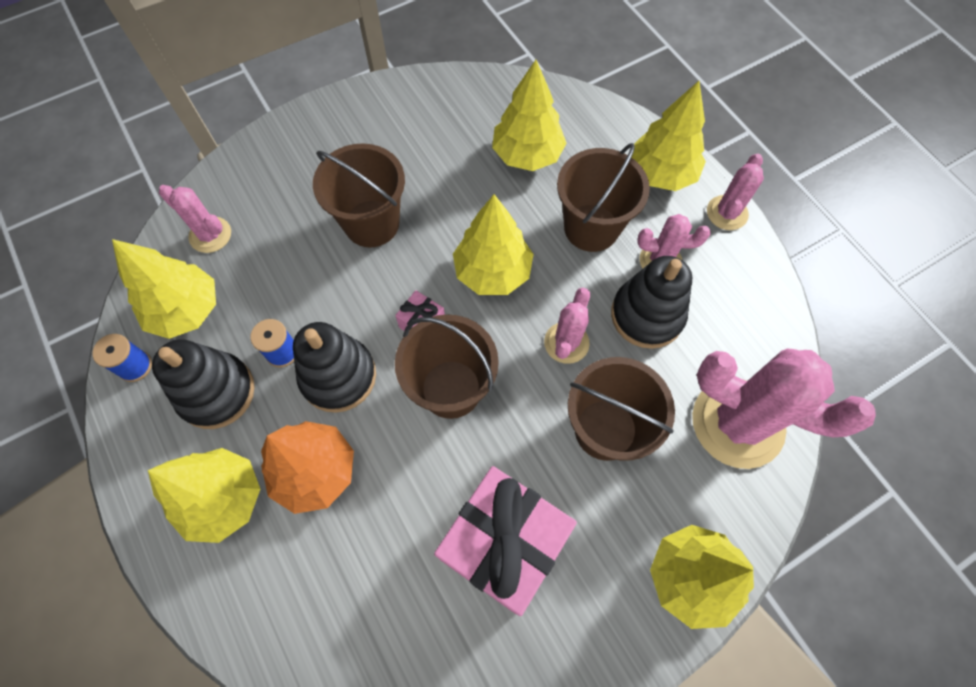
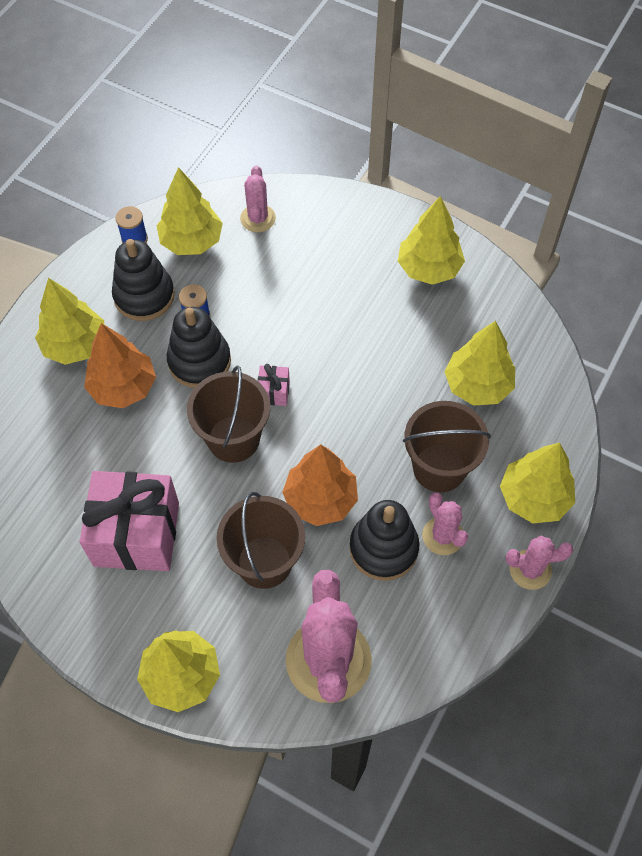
camera: 60 degrees right, 5 degrees down
(371, 223) = (336, 312): brown bucket -> none
(493, 272) = (349, 416): yellow tree -> yellow tree (429, 268)
(566, 343) = (320, 499): pink cactus -> orange tree

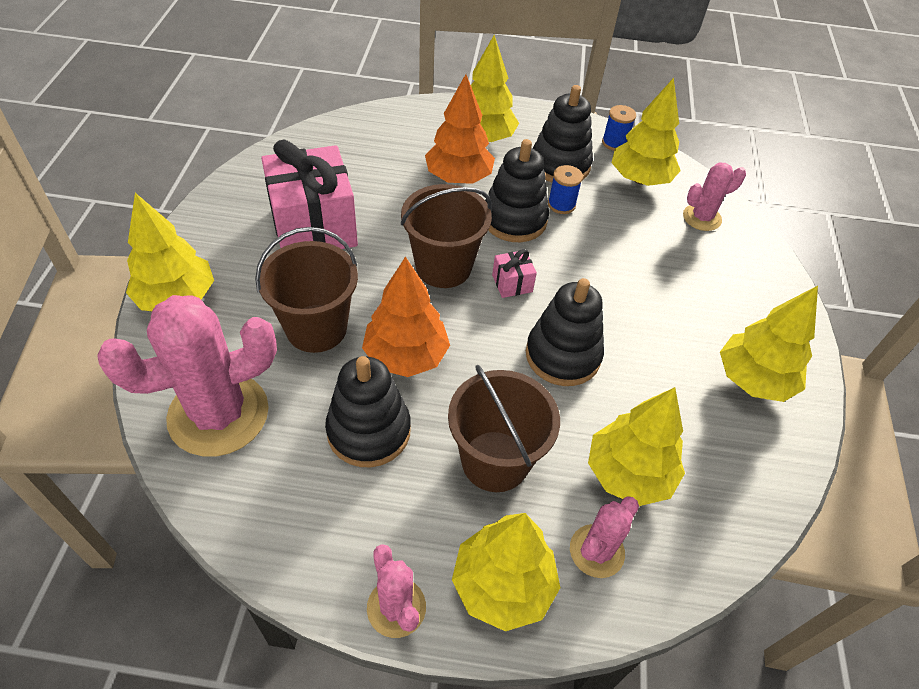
camera: 65 degrees right, 10 degrees down
(361, 384) = (562, 355): none -> black stacking toy
(443, 536) = (406, 489): pink cactus -> pink cactus (596, 551)

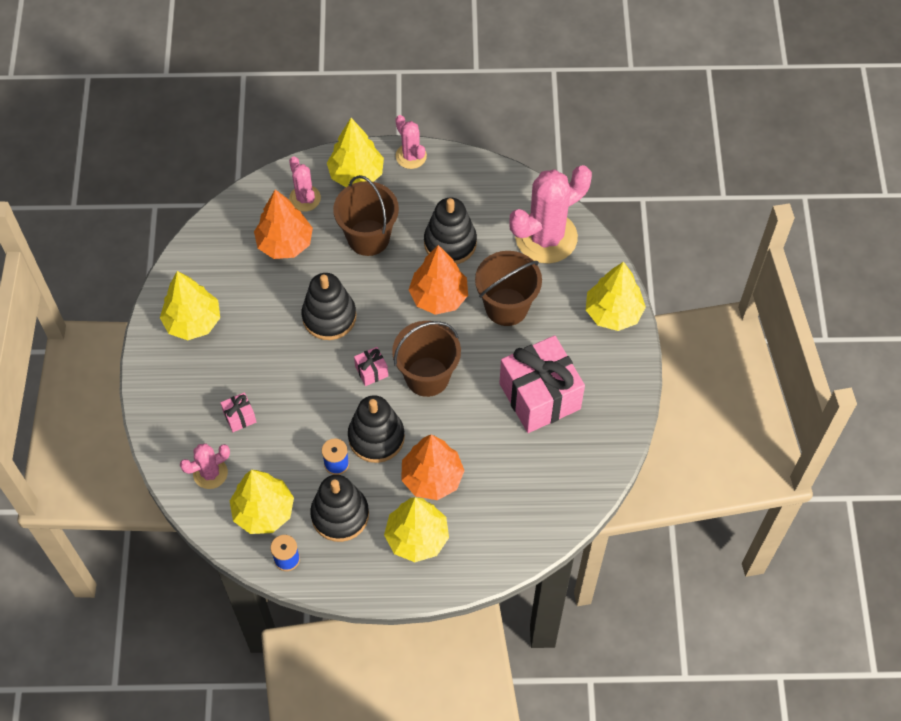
camera: 175 degrees right, 10 degrees up
(596, 551) = (305, 198): pink cactus -> pink cactus turned 60 degrees counterclockwise
(628, 474) = (285, 243): yellow tree -> orange tree
(675, 263) = (240, 417): none -> pink gift

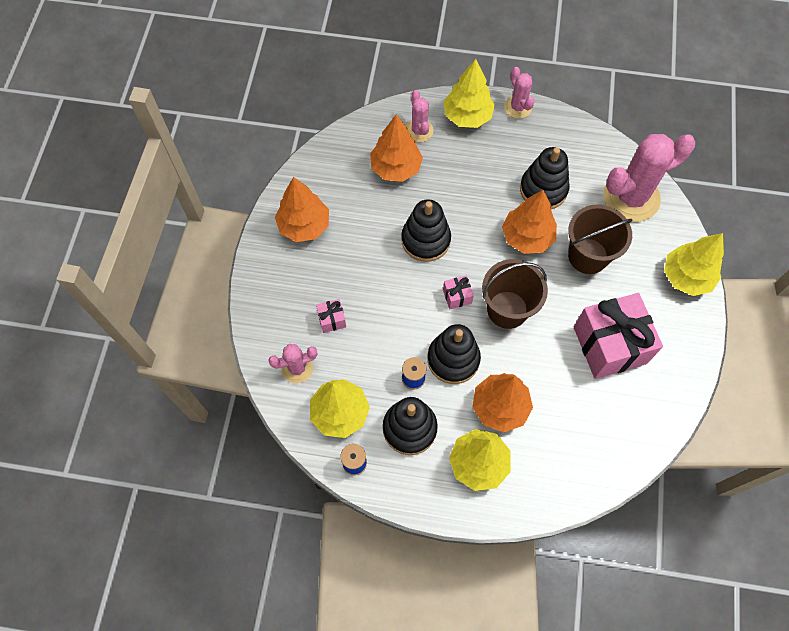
camera: 10 degrees right, 5 degrees up
(193, 322) = (304, 225): yellow tree -> orange tree
(368, 237) = (470, 174): brown bucket -> none

